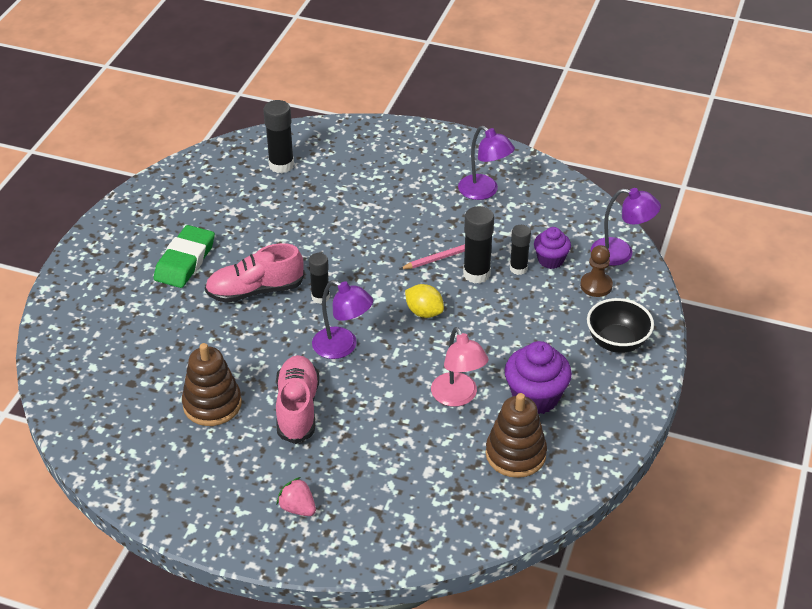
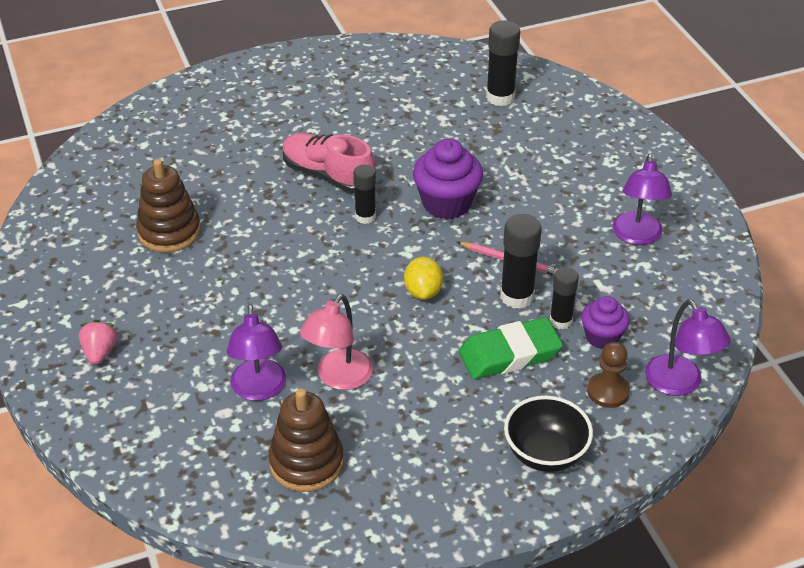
camera: 50 degrees right, 0 degrees up
(185, 261) = (316, 117): green eraser -> green eraser (509, 354)
(297, 408) = (216, 283): pink shoe -> none
(342, 347) = (319, 266): purple lamp -> purple lamp (259, 390)
(535, 397) = (397, 434): purple cupcake -> purple cupcake (447, 203)

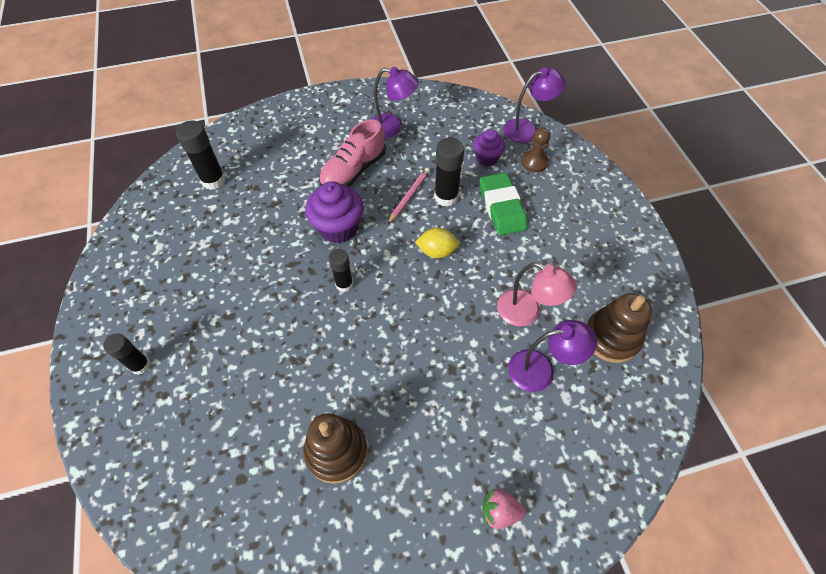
camera: 85 degrees left, 15 degrees up
(328, 175) = (283, 309): pink shoe -> pink shoe (353, 171)
(545, 454) = (588, 199): black bowl -> none
(560, 321) = (471, 176): black glue stick -> black glue stick (140, 365)

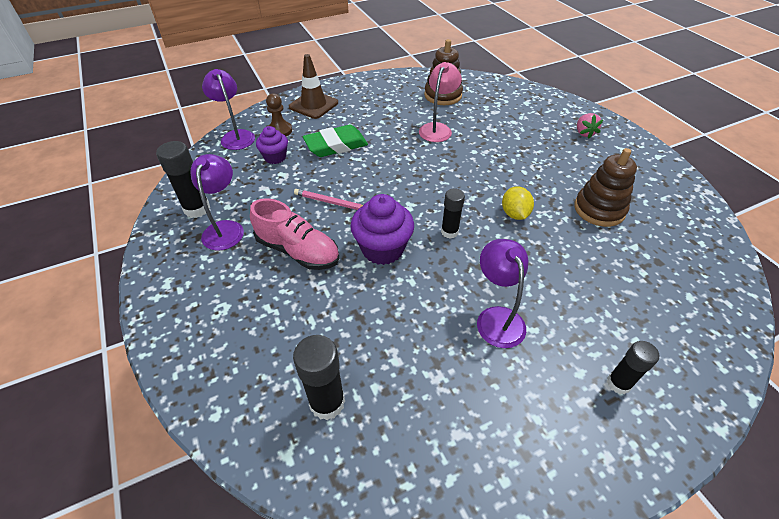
camera: 100 degrees left, 10 degrees down
(437, 251) = (394, 177): yellow lemon -> yellow lemon (514, 214)
(446, 197) = (328, 178): black glue stick -> black glue stick (197, 209)
(541, 370) = (481, 121): purple lamp -> purple lamp (497, 318)
(586, 193) = (313, 105): none -> brown traffic cone

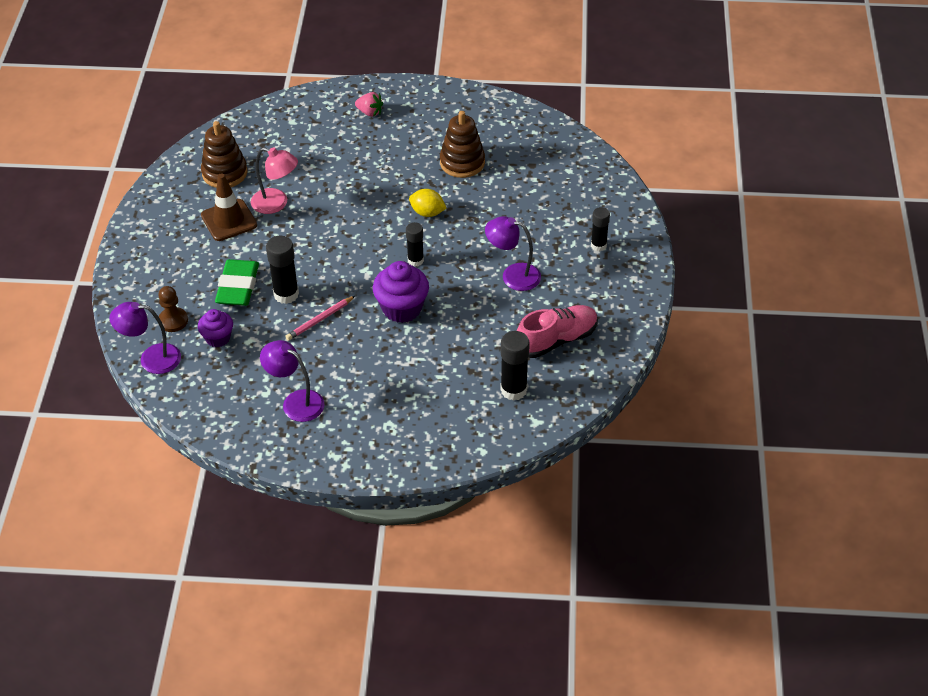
camera: 60 degrees left, 0 degrees up
(197, 209) = (251, 416): black glue stick -> black glue stick (286, 294)
(298, 251) = (363, 361): pink shoe -> pink shoe (556, 340)
(313, 105) = (148, 278): brown traffic cone -> brown traffic cone (229, 220)
(437, 128) = (276, 203): pink lamp -> pink lamp turned 150 degrees clockwise

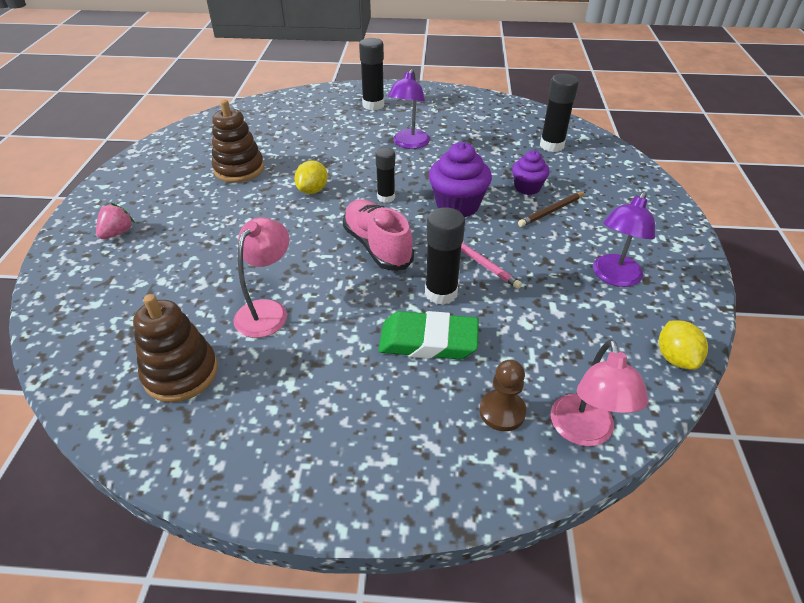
camera: 90 degrees left, 5 degrees down
(151, 359) = (584, 432): purple lamp -> pink lamp
(205, 420) = (675, 358): none -> yellow lemon
(218, 338) = (527, 356): purple cupcake -> purple cupcake (527, 188)
(229, 220) = (291, 360): brown traffic cone -> none
(391, 374) = (551, 211): none -> brown pencil
(556, 340) = (488, 125): pink shoe -> pink shoe (377, 246)
(598, 245) = (373, 105): black glue stick -> black glue stick, size x1.52

